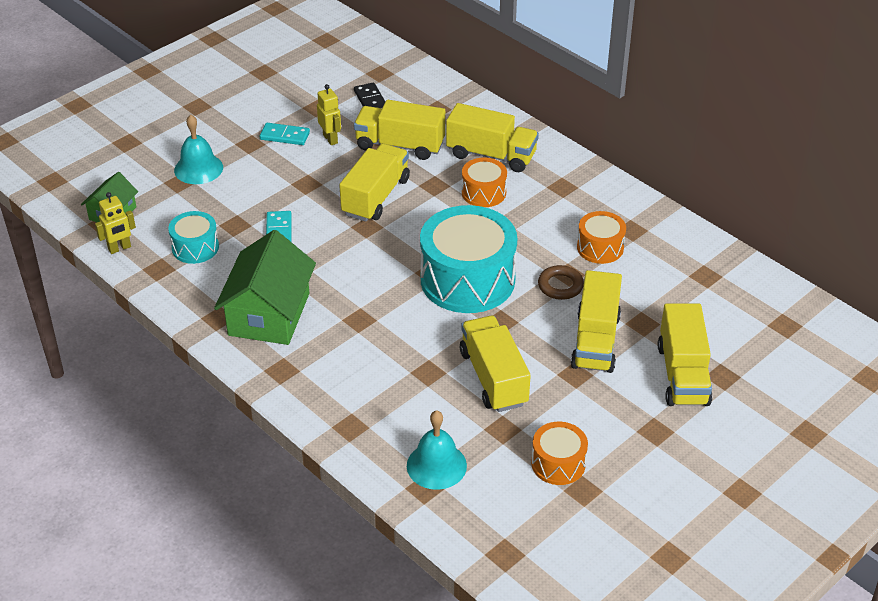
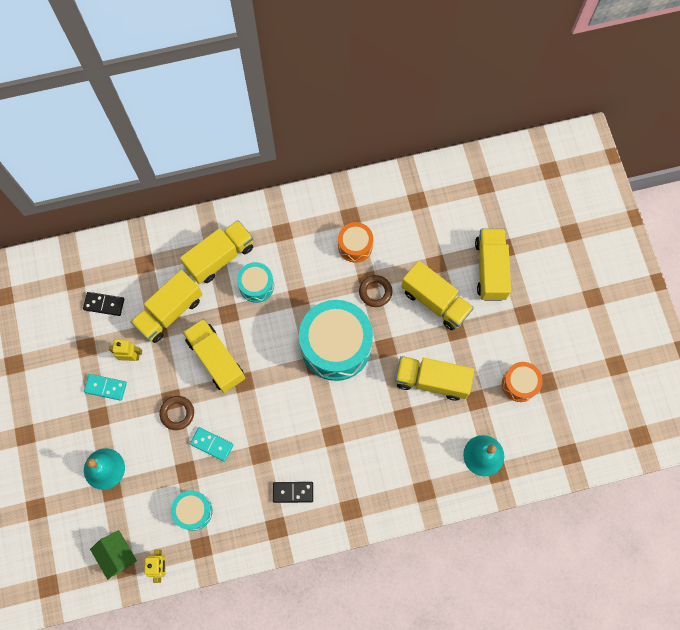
camera: 60 degrees left, 30 degrees up
(269, 314) = (293, 492): green house -> black domino
(285, 136) = (105, 387): turquoise domino -> turquoise domino turned 60 degrees clockwise
(294, 194) = (177, 413): none -> brown ring
(483, 192) = (256, 285): orange drum -> turquoise drum
(682, 374) = (490, 269): yellow truck -> yellow truck turned 120 degrees counterclockwise

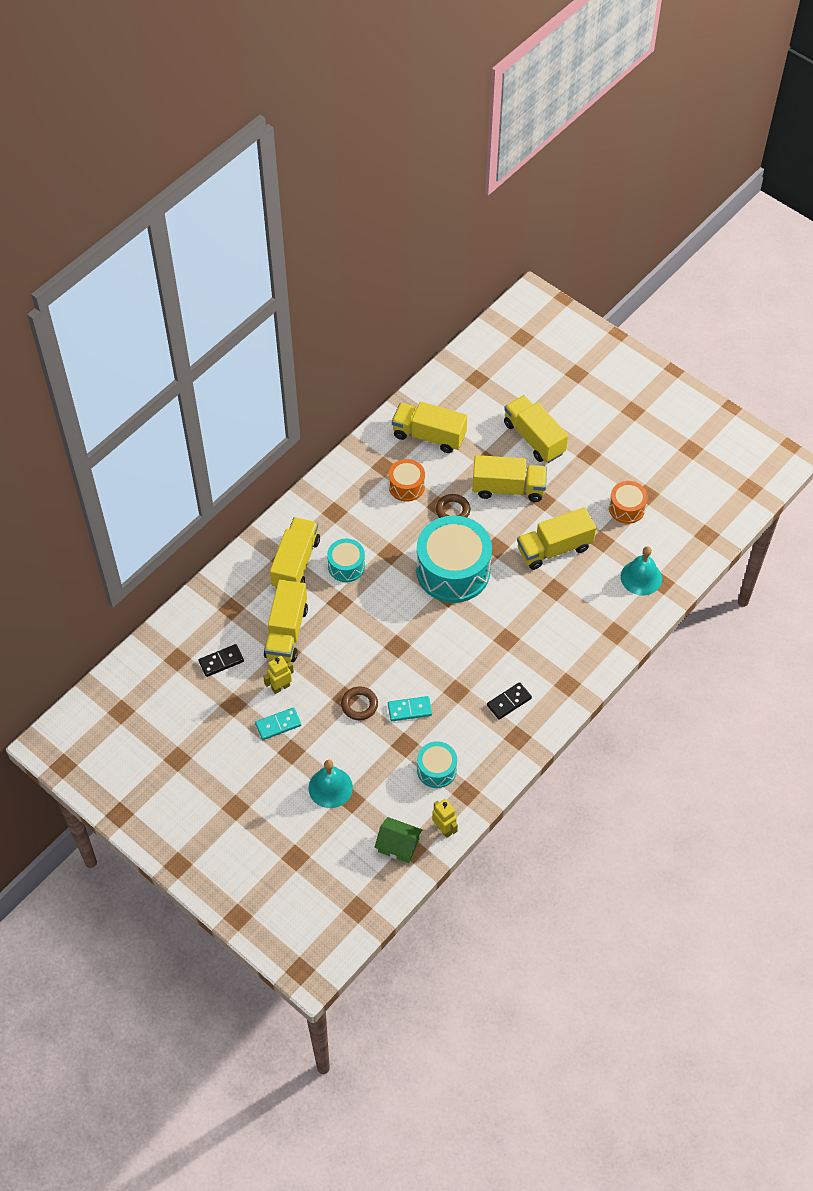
camera: 35 degrees left, 15 degrees down
(216, 359) = (358, 643): yellow truck -> yellow truck (429, 436)

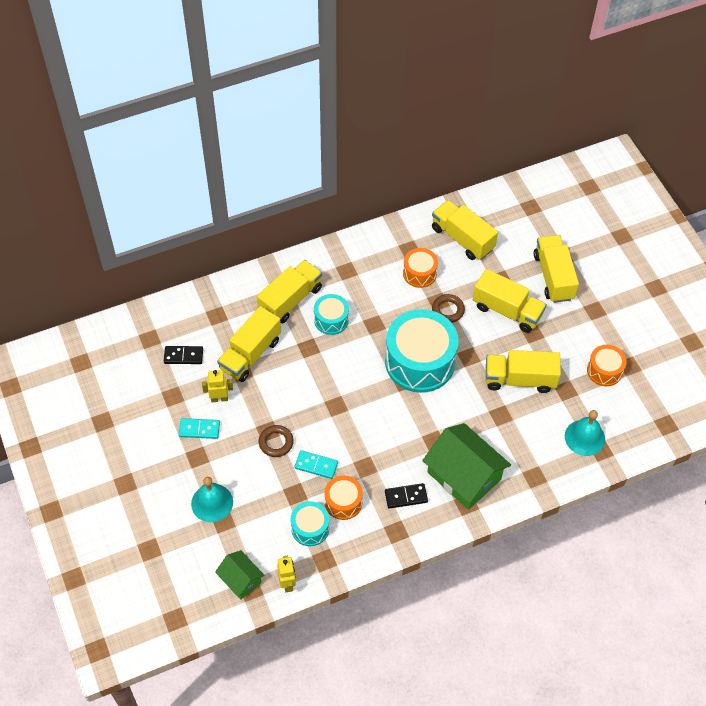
camera: 25 degrees right, 0 degrees up
(454, 732) = (343, 502): none -> orange drum
(551, 659) = (464, 476): none -> green house

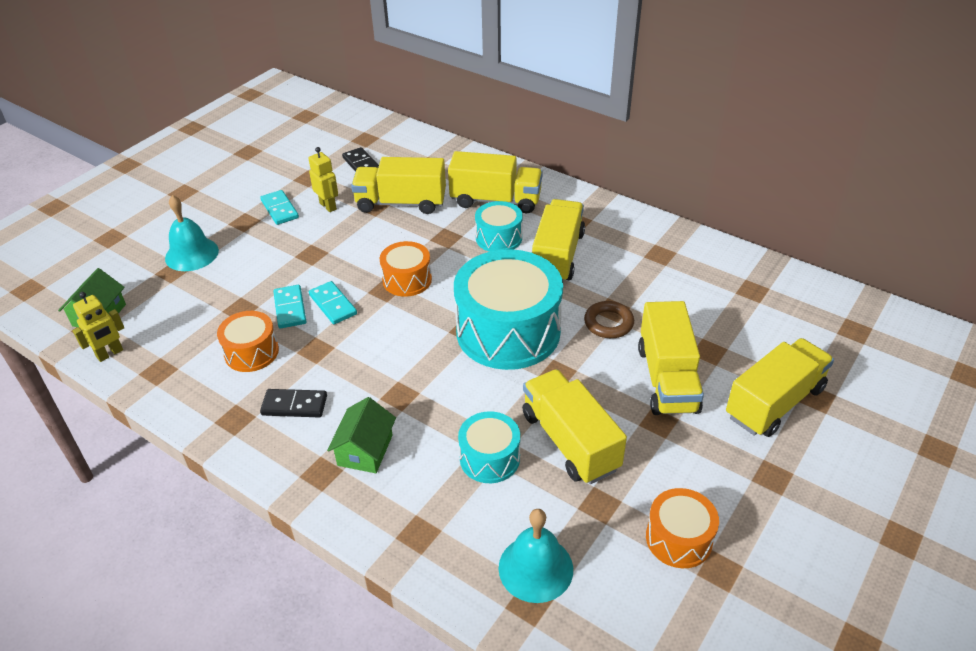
camera: 60 degrees right, 15 degrees down
(276, 442) = (300, 266): brown ring -> none
(310, 528) = (198, 340): turquoise drum -> turquoise drum (489, 458)
(330, 440) = (332, 305): none -> turquoise domino
(406, 496) = (294, 405): black domino -> black domino turned 45 degrees counterclockwise
(419, 273) = (635, 277): orange drum -> orange drum (407, 280)
(462, 238) = (727, 290): yellow truck -> yellow truck (557, 256)
(464, 476) = (365, 450): green house -> green house, size x0.54

